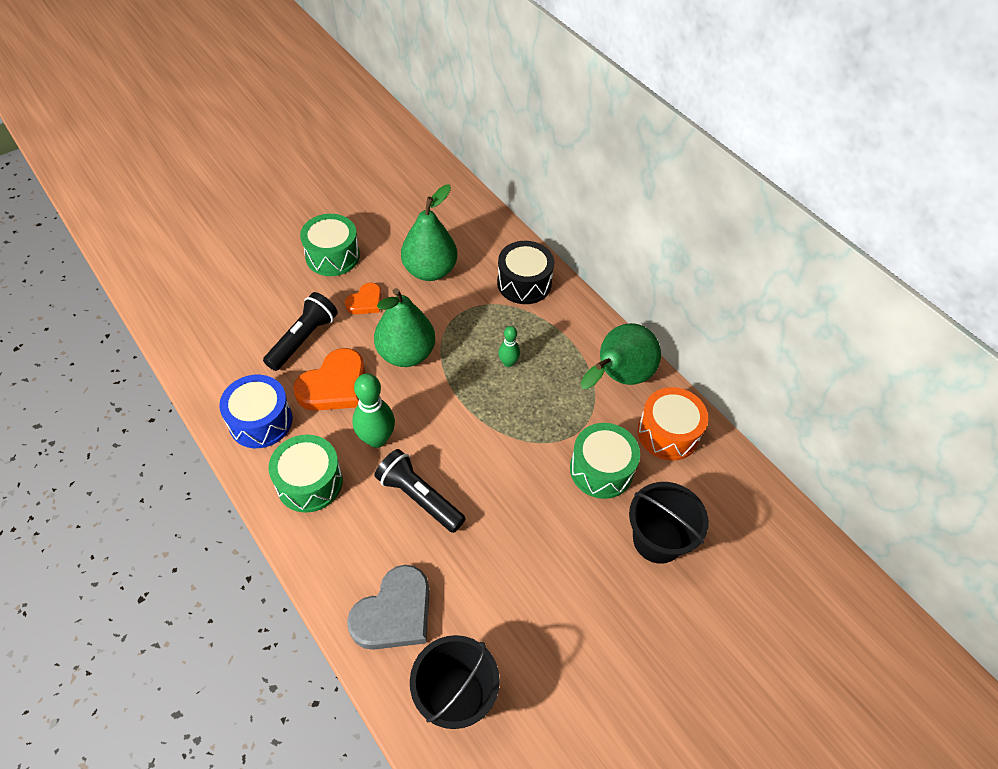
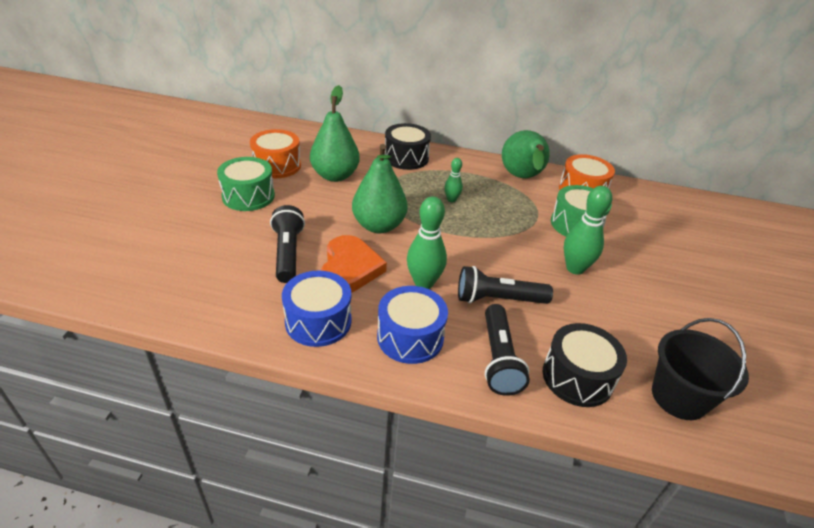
camera: 40 degrees left, 15 degrees down
(309, 482) = (410, 337): green drum -> blue drum
(352, 550) = (498, 359): none -> black flashlight
(365, 302) = (310, 211): orange heart -> none
(391, 230) = (277, 165): none -> orange drum
(394, 613) = (577, 377): grey heart -> black drum
(532, 516) = (575, 268): none -> green bowling pin
(657, 539) = (649, 241): black bucket -> none

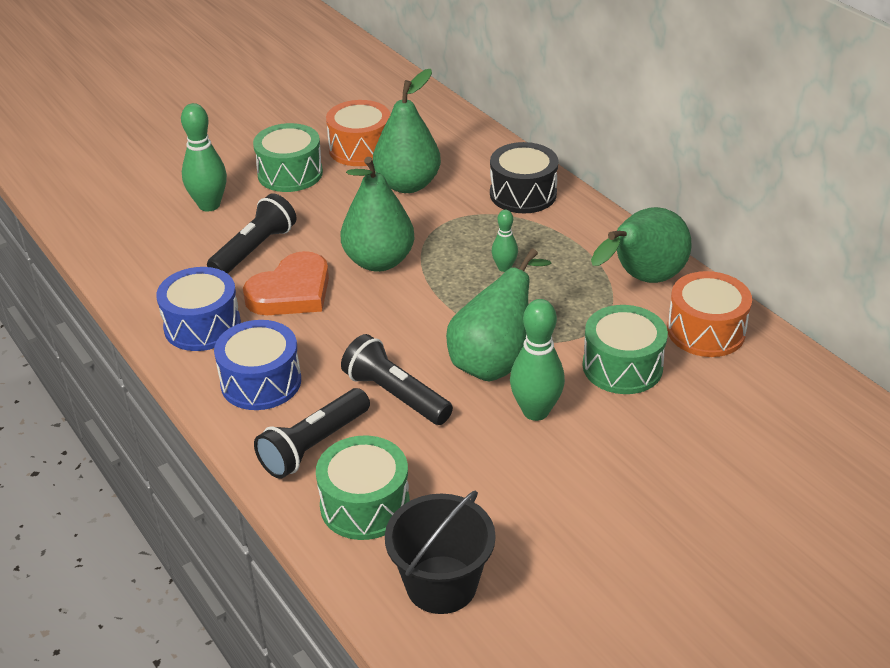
camera: 45 degrees right, 0 degrees up
(424, 283) = (343, 341): green bowling pin -> green bowling pin (209, 205)
(518, 252) = (494, 361): none -> green pear
(577, 377) = (365, 505): black drum -> green drum

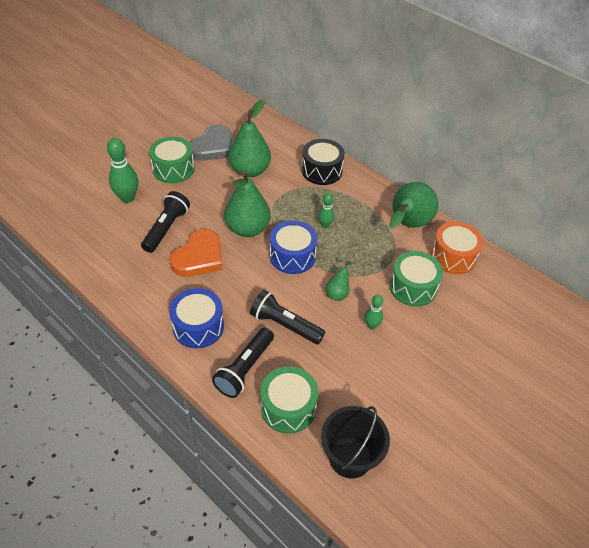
camera: 15 degrees left, 10 degrees up
(202, 326) = (148, 289): blue drum -> blue drum (292, 256)
(360, 149) = (213, 147): orange drum -> grey heart
(494, 361) = (338, 293): green pear -> green pear, size x0.48
(535, 411) = (371, 325): green bowling pin -> green bowling pin, size x0.56

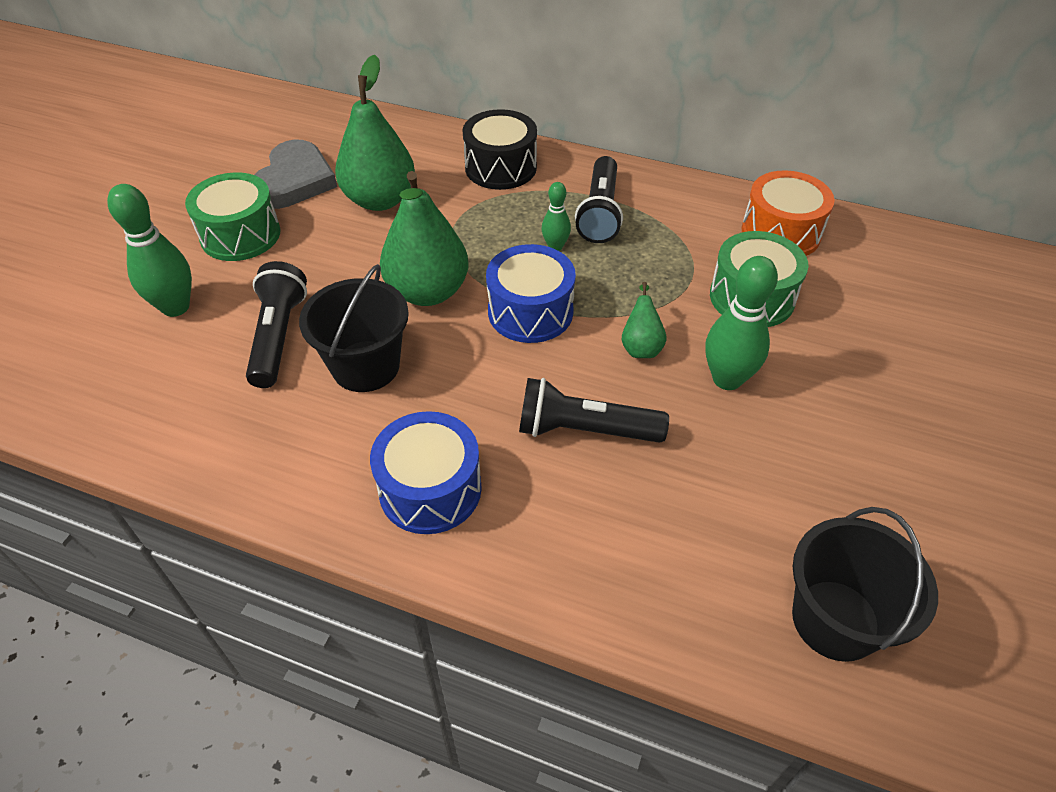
camera: 20 degrees left, 0 degrees up
(199, 257) = (365, 366): orange heart -> black bucket
(244, 369) = (558, 534): black flashlight -> black flashlight (600, 213)
(288, 407) = (676, 573): green drum -> none
(371, 325) = (727, 379): green bowling pin -> green bowling pin, size x1.77
(407, 224) = (683, 207): green pear -> none

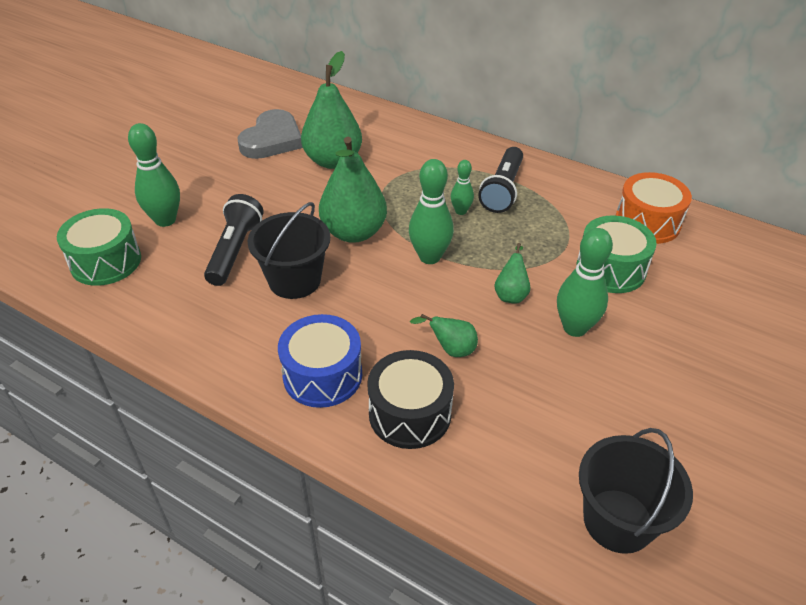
camera: 10 degrees right, 5 degrees down
(240, 235) = (223, 174): green drum -> green drum (106, 261)
(500, 167) = (432, 147): black drum -> black drum (410, 413)
(530, 311) = (429, 257): blue drum -> green bowling pin
(584, 430) = (451, 349): black flashlight -> green pear

